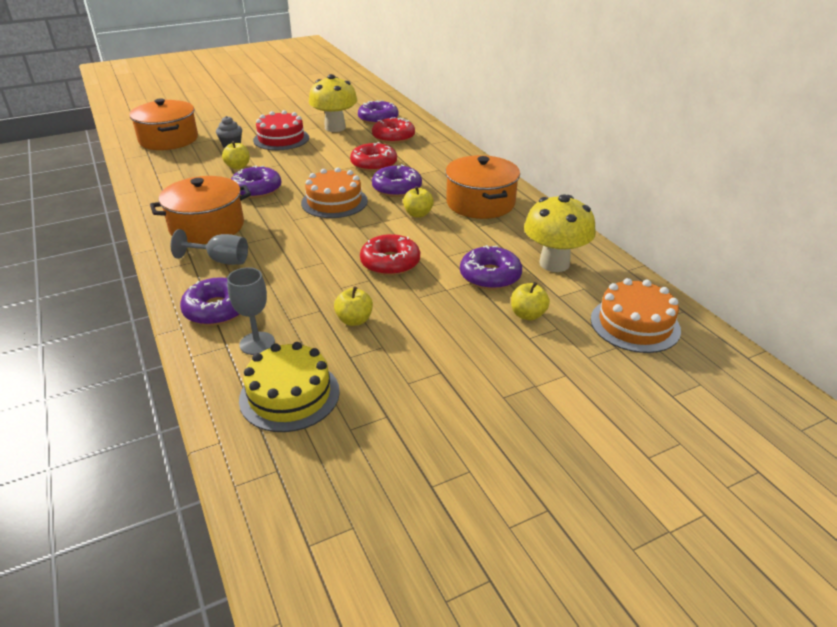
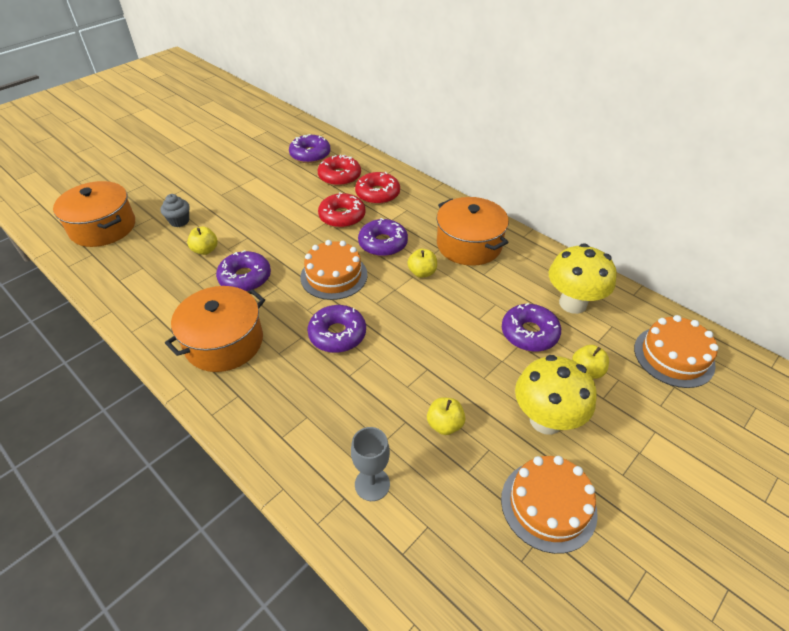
camera: 20 degrees left, 10 degrees up
(217, 309) = (305, 452): purple donut -> purple donut (337, 334)
(220, 260) = (267, 385): grey goblet -> none
(281, 139) = (228, 201): red cake -> none
(289, 395) = (443, 539): yellow cake -> none
(335, 128) = (274, 175): yellow mushroom -> yellow mushroom (546, 420)
(390, 263) = (433, 342): red donut -> red donut (377, 194)
(408, 398) = (548, 505): none -> orange cake

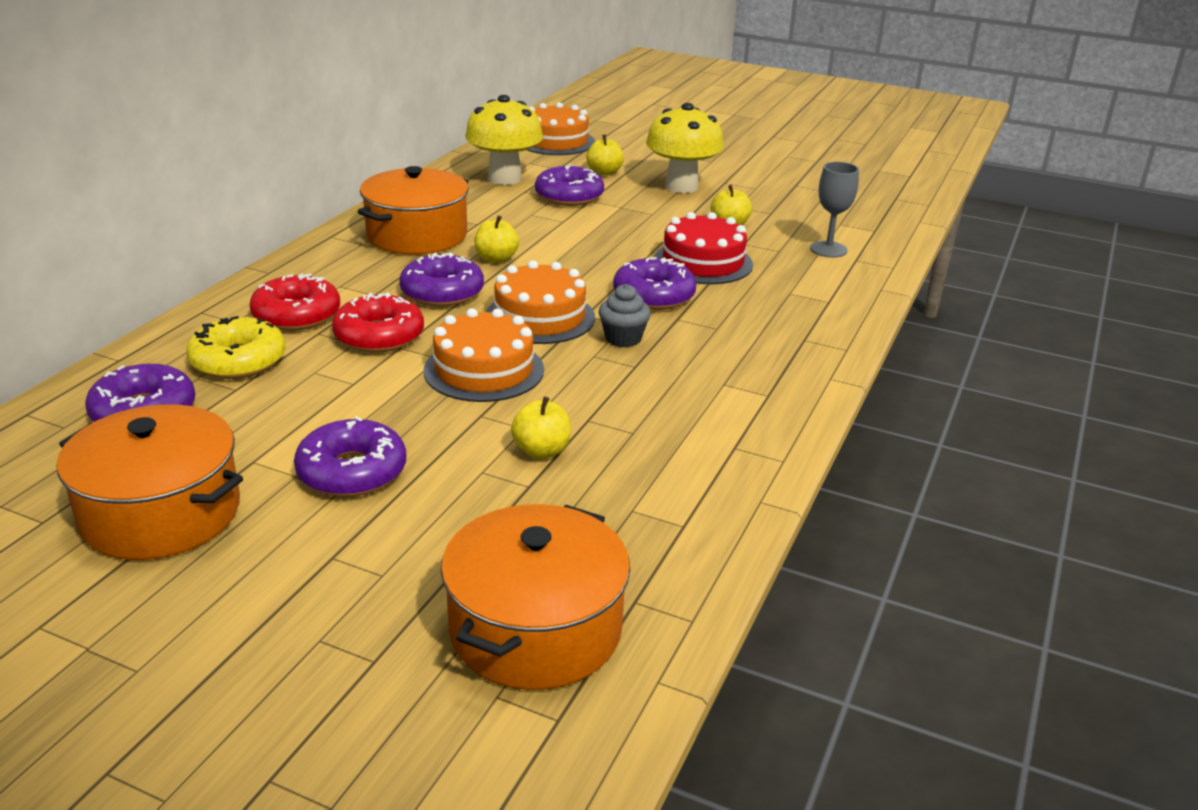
camera: 110 degrees left, 15 degrees down
(179, 221) = (463, 515): grey cupcake -> grey cupcake (623, 338)
(224, 342) = (733, 371): orange pot -> orange pot (161, 513)
(245, 278) = (590, 389): purple donut -> purple donut (352, 472)
(339, 176) = (238, 361): red donut -> yellow donut
(379, 380) = (703, 262): none -> red cake
(548, 505) = (769, 184): orange cake -> orange cake (484, 370)

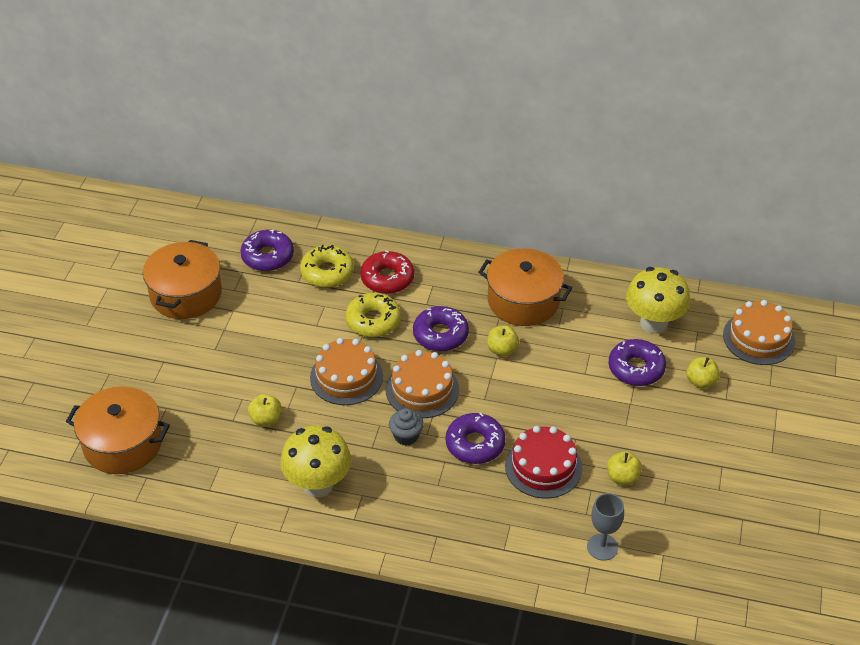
camera: 80 degrees right, 15 degrees up
(352, 472) = (231, 349): purple donut -> none
(379, 336) = (373, 321): red donut -> yellow donut
(681, 186) = (695, 437): yellow mushroom -> yellow mushroom (318, 485)

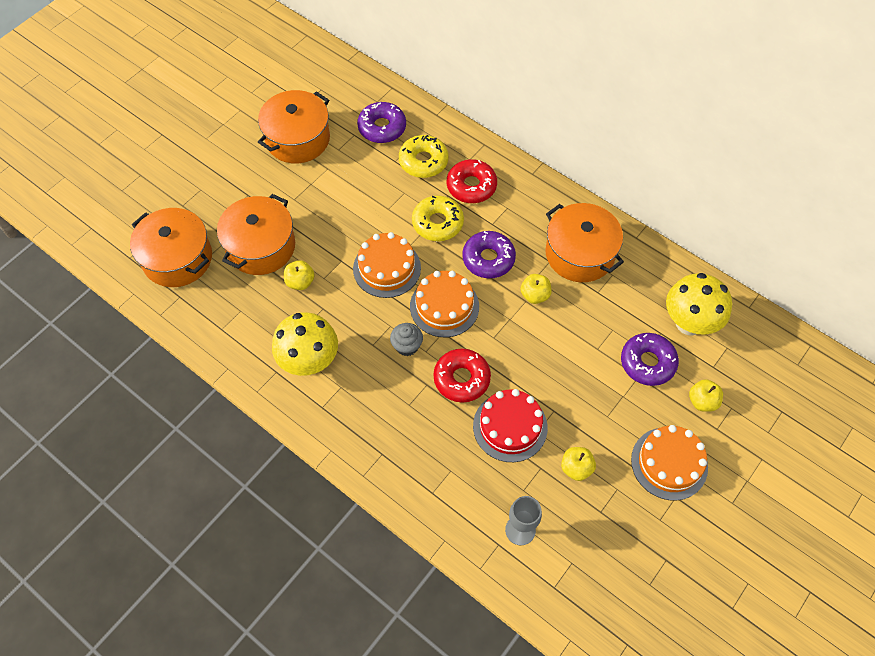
camera: 25 degrees right, 15 degrees up
(205, 402) = (261, 246): none -> orange pot
(475, 444) = (461, 379): purple donut -> red donut
(758, 338) = (783, 378): orange cake -> orange cake (669, 463)

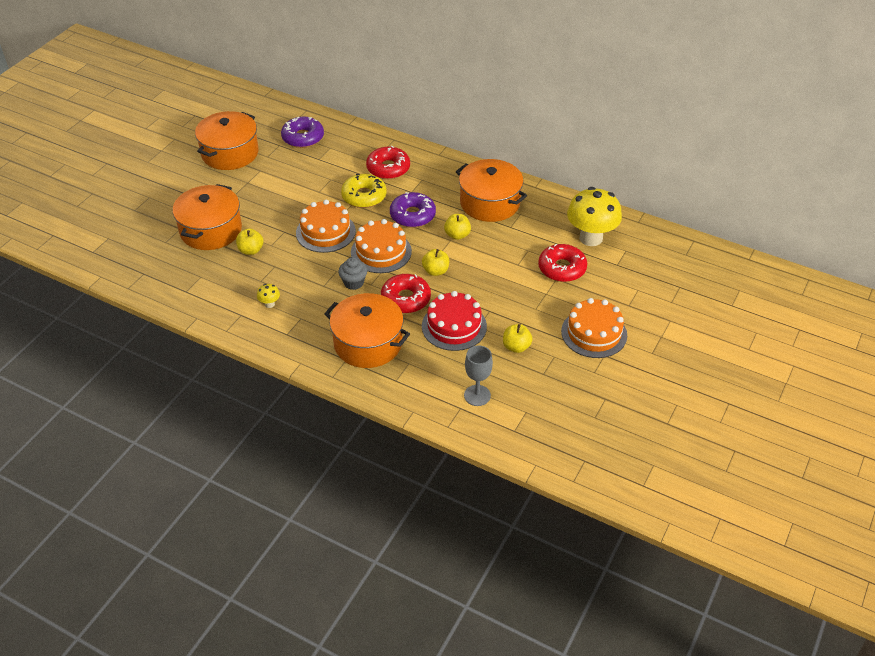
camera: 10 degrees left, 15 degrees down
(177, 258) = (137, 247): orange pot -> orange pot (368, 343)
(309, 362) = (269, 304): yellow mushroom -> yellow mushroom, size x0.40
(423, 161) = (343, 156): yellow donut -> none
(647, 363) = (562, 268): purple donut -> red donut
(702, 401) = (613, 288): yellow apple -> yellow apple (435, 271)

